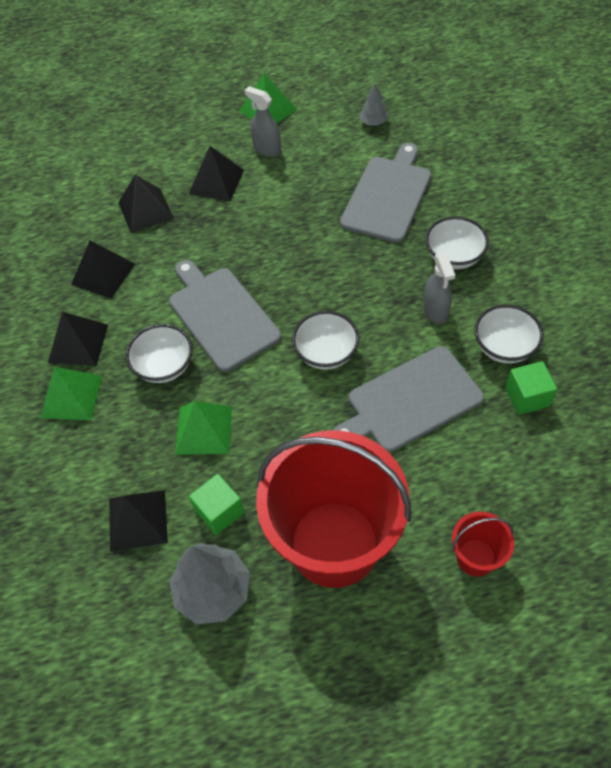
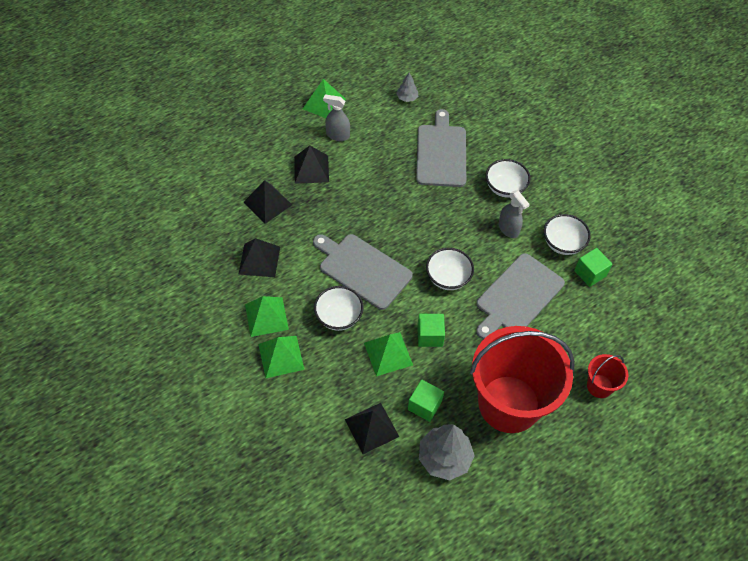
camera: 25 degrees left, 0 degrees up
(78, 343) = (266, 316): black pyramid -> green pyramid
(268, 421) = (430, 336): none -> green cube

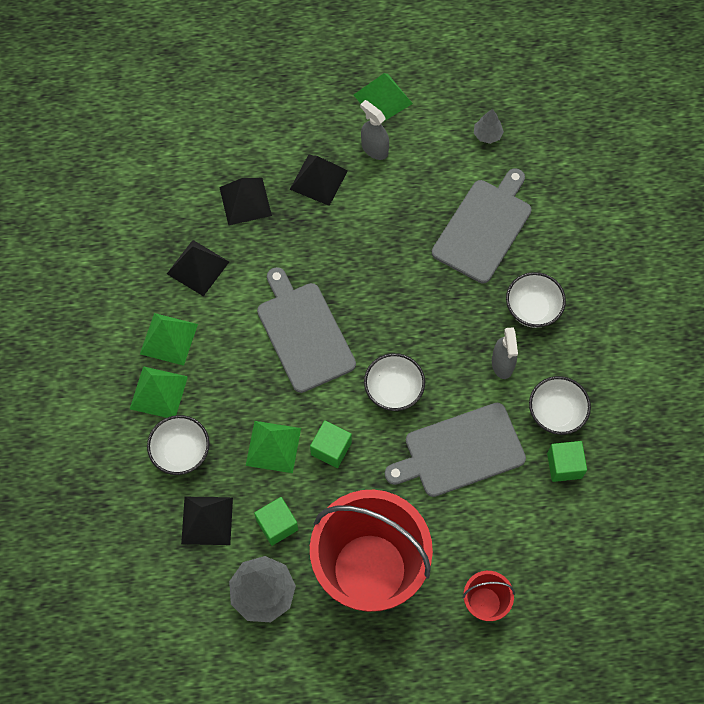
camera: 30 degrees right, 10 degrees up
(339, 317) = (245, 377): white bowl -> white bowl (181, 452)

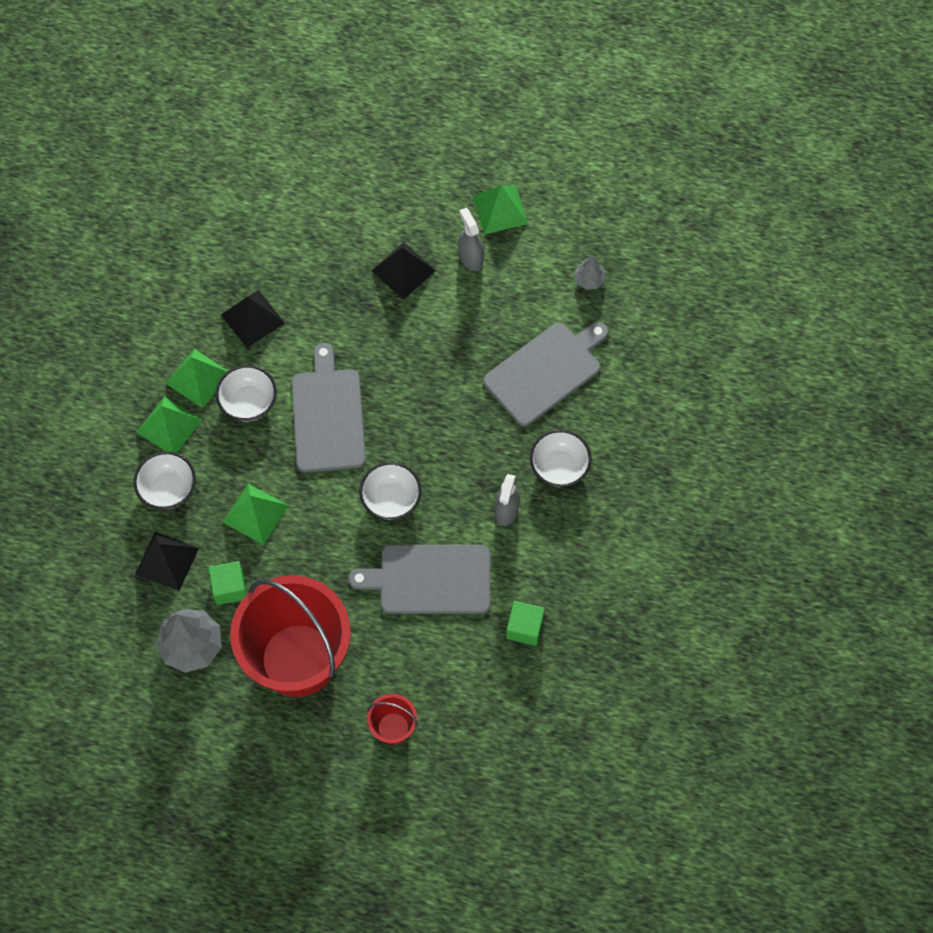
camera: 20 degrees right, 0 degrees up
(245, 201) = (324, 268): black pyramid -> none
(331, 449) = (309, 534): green cube -> none
(556, 413) = (538, 575): white bowl -> white bowl (248, 402)

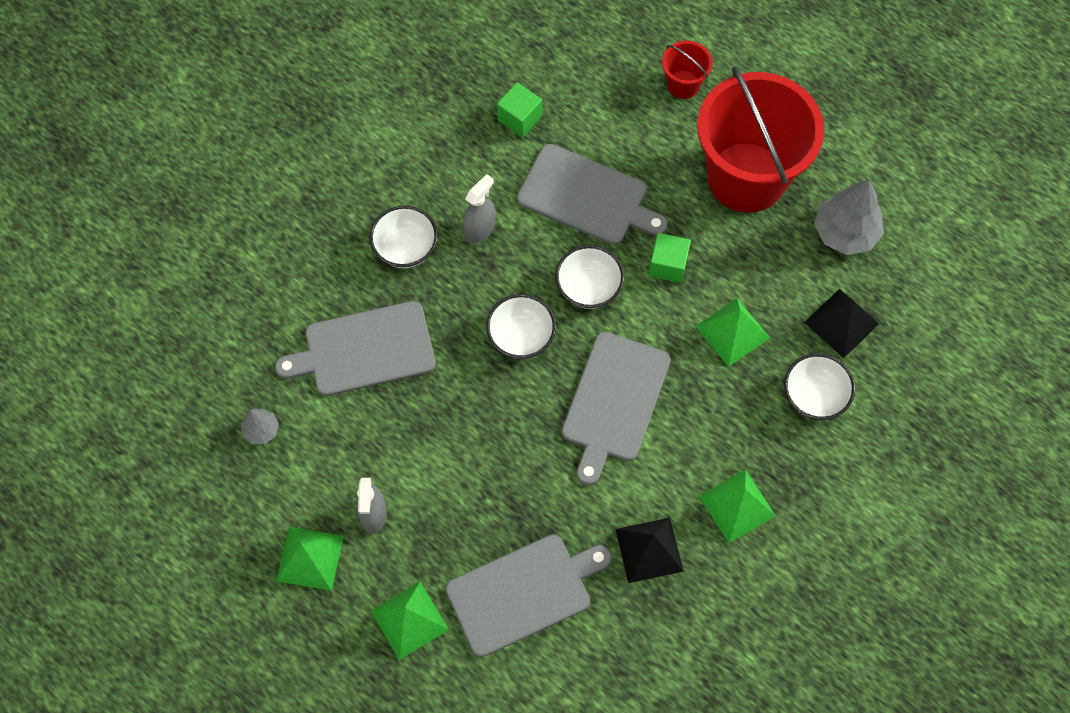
camera: 155 degrees left, 0 degrees up
(169, 426) = (789, 465): green pyramid -> green pyramid (409, 620)
(229, 588) = (787, 270): green cube -> green cube (668, 265)
(248, 402) = (692, 453): white bowl -> white bowl (521, 336)
(333, 251) = (523, 592): none -> grey cutting board
(403, 270) = (455, 532): black pyramid -> none

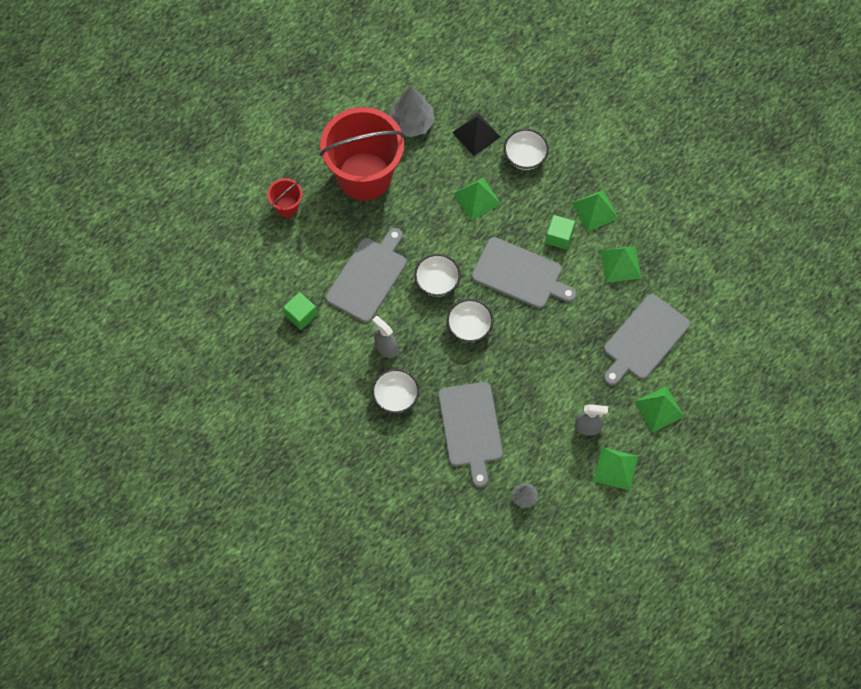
camera: 85 degrees left, 0 degrees up
(523, 592) = (644, 340): grey cutting board -> grey cutting board turned 120 degrees counterclockwise
(649, 550) = (620, 264): black pyramid -> green pyramid
(668, 265) = (425, 232): green cube -> green cube (559, 237)

